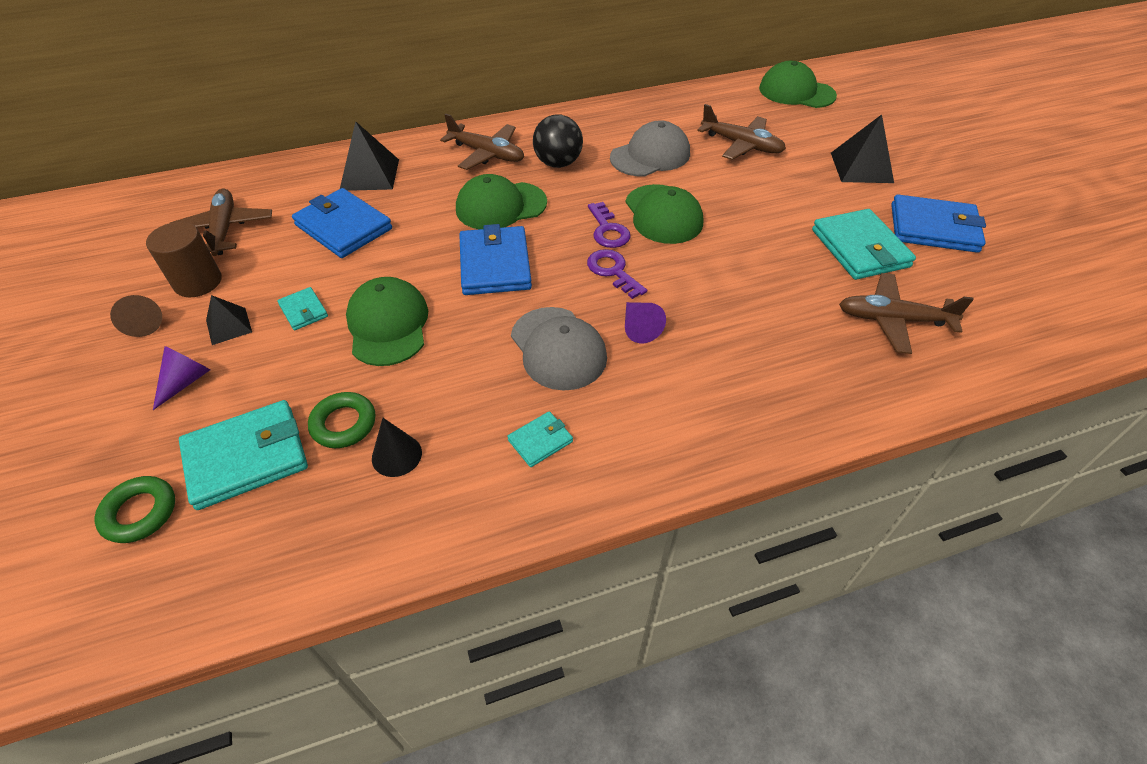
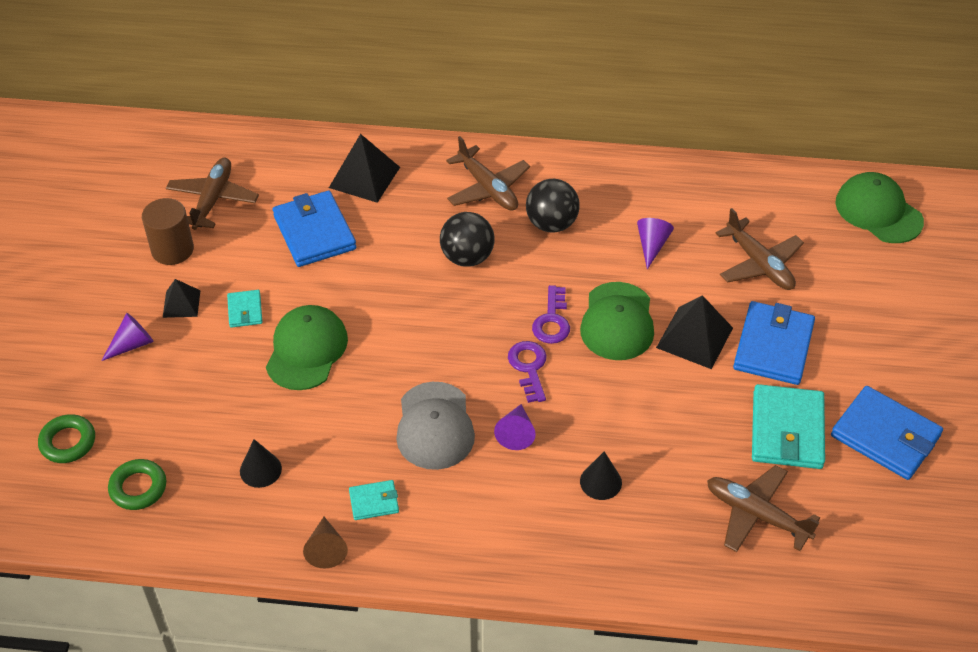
camera: 25 degrees right, 0 degrees up
(144, 322) = (119, 275): brown cone -> brown cone (326, 549)
(246, 457) = (153, 427): turquoise wallet -> none
(344, 424) = (233, 427): green ring -> green ring (138, 488)
(495, 265) = (426, 321): blue wallet -> blue wallet (773, 346)
(501, 206) = (467, 257): green cap -> black ball
(650, 155) = (652, 245): grey cap -> purple cone
(744, 341) = (600, 482): none -> black cone
(861, 167) = (870, 337): black pyramid -> black pyramid (694, 337)

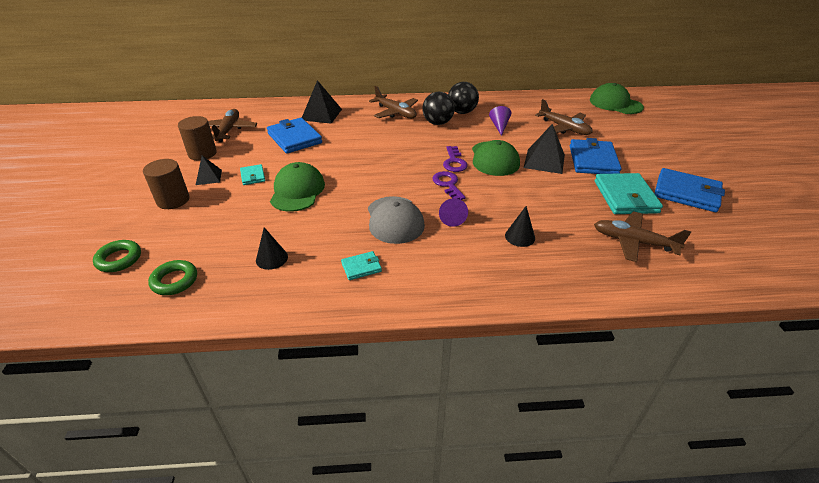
camera: 10 degrees left, 10 degrees down
(132, 344) = (173, 200): purple cone -> brown cylinder
(326, 549) = (330, 301): brown cone -> none
(467, 257) = (392, 140): black ball -> black ball (462, 112)

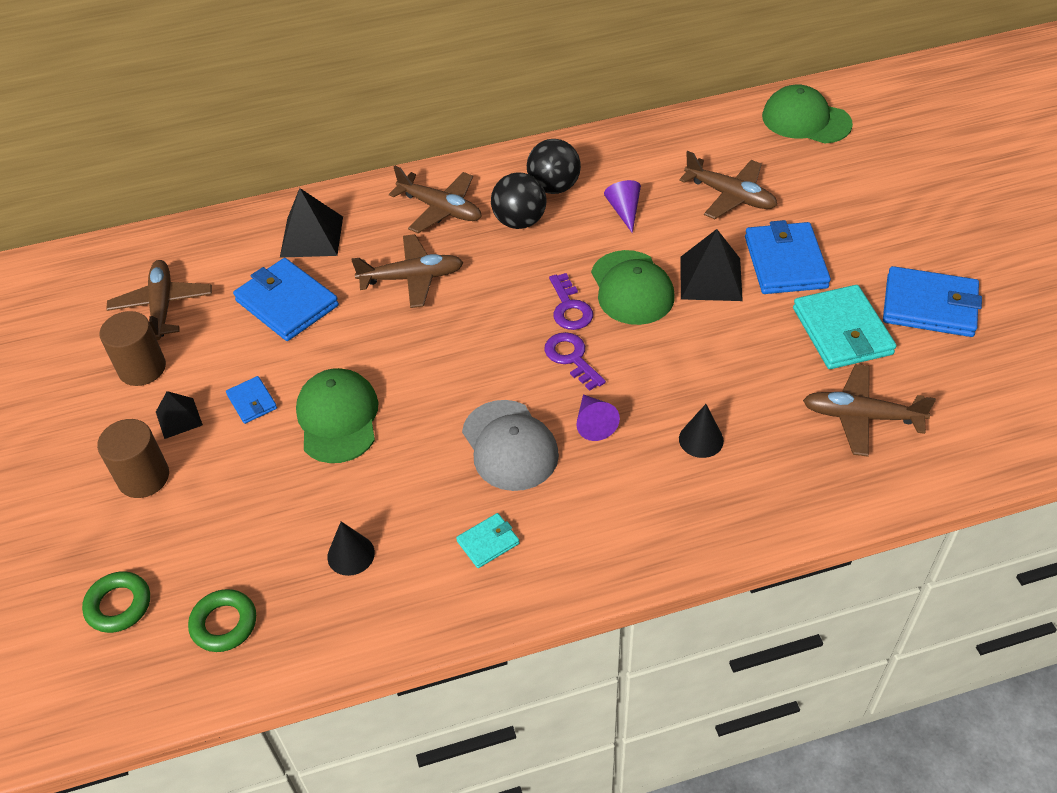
camera: 10 degrees left, 10 degrees up
(253, 176) = (252, 402): turquoise wallet -> blue wallet
(368, 137) = (412, 278): none -> brown plane

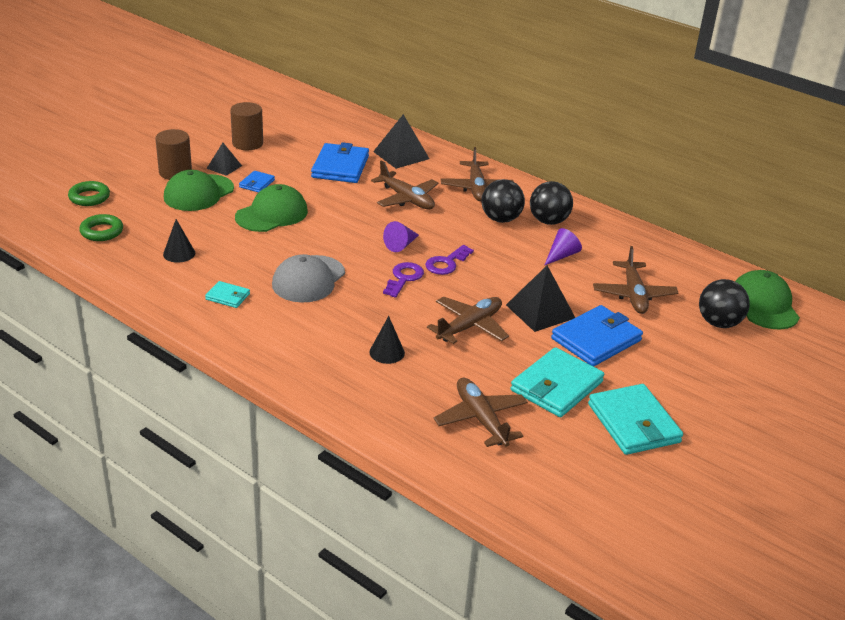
camera: 50 degrees right, 15 degrees down
(162, 306) = (297, 132): brown plane -> brown plane (470, 326)
(594, 423) = (357, 305): purple cone -> purple cone (401, 245)
(631, 288) = (492, 281): green cap -> green cap (198, 193)
(814, 165) = (718, 323): none -> black ball
(929, 306) = (633, 423): blue wallet -> turquoise wallet

